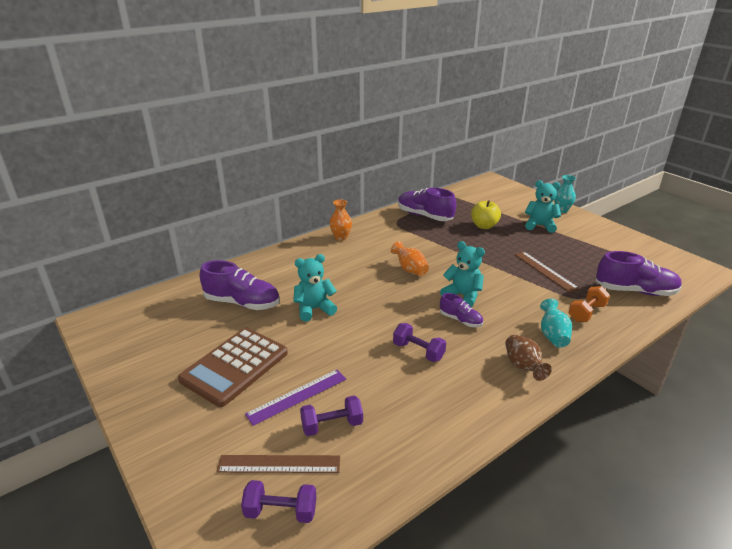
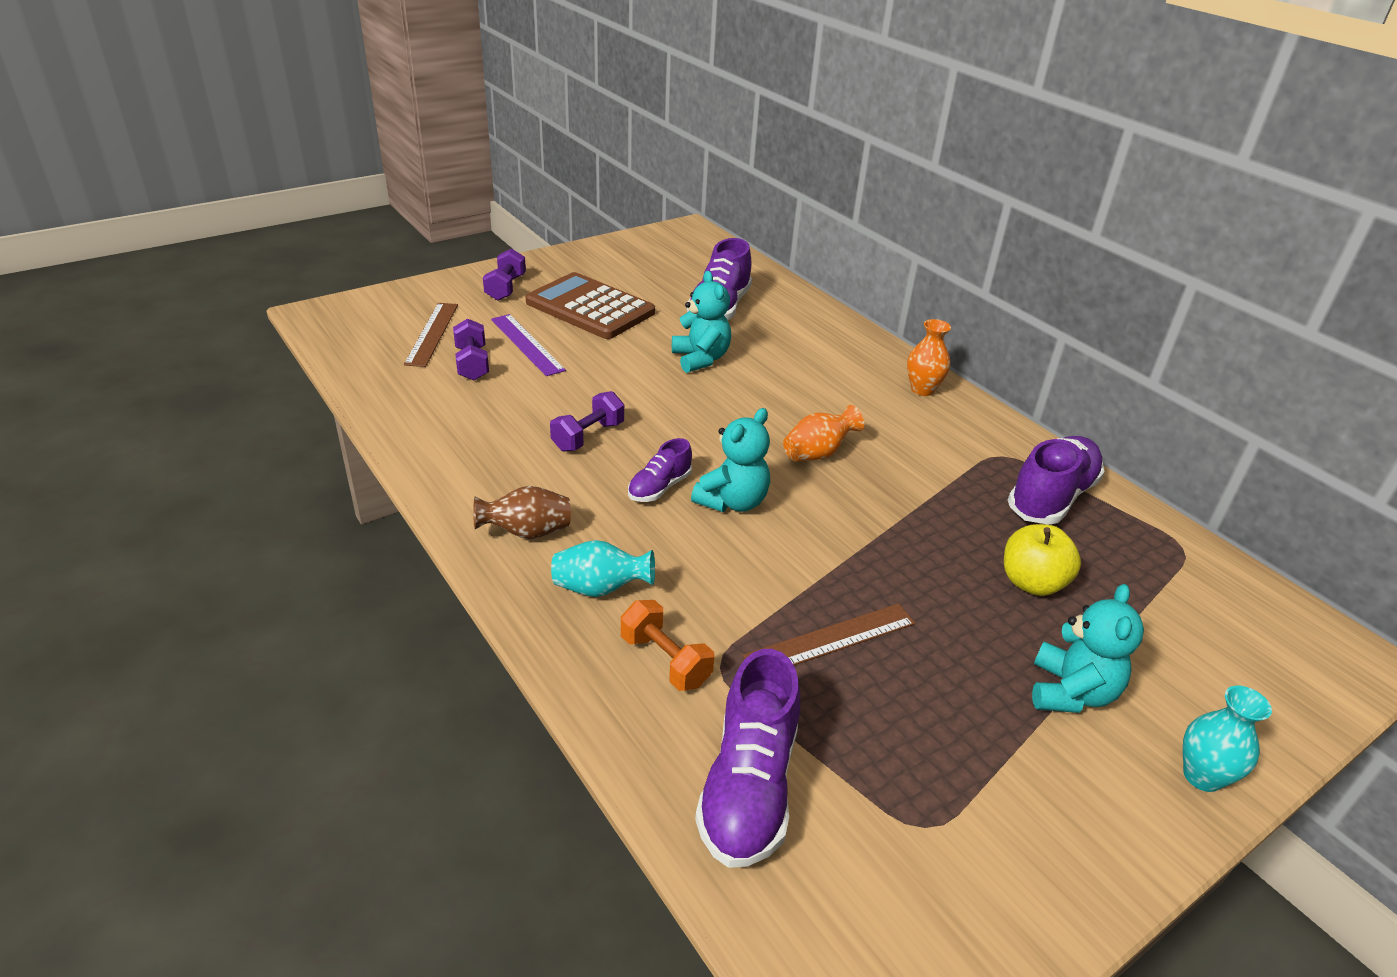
camera: 90 degrees right, 5 degrees up
(281, 511) = (375, 334): purple dumbbell -> purple dumbbell (506, 288)

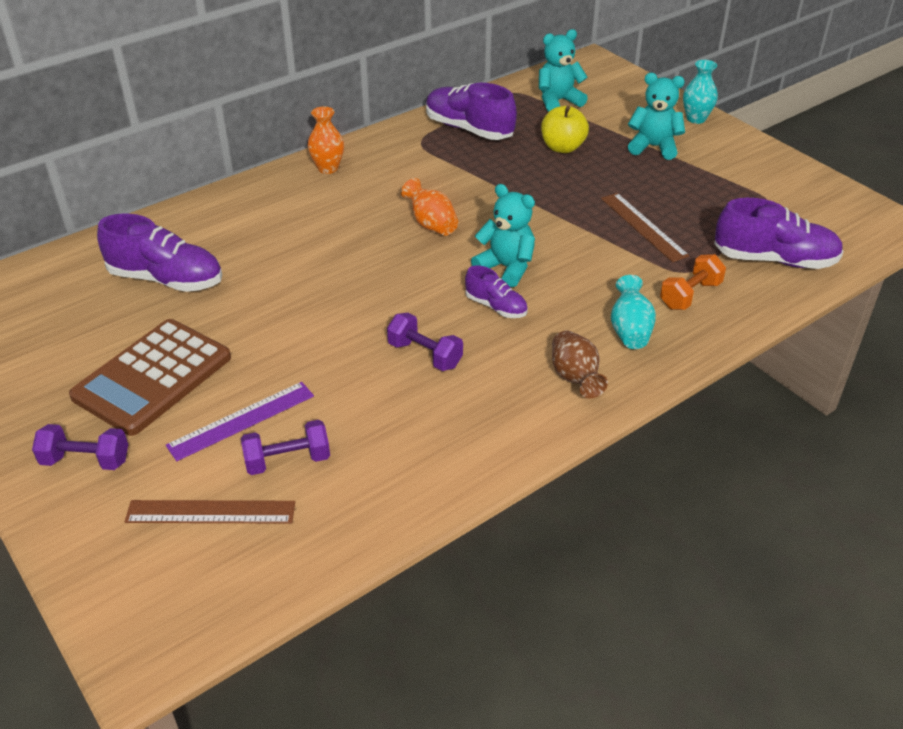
camera: 90 degrees left, 5 degrees up
(700, 359) = (276, 289): turquoise teddy bear -> turquoise teddy bear (558, 101)

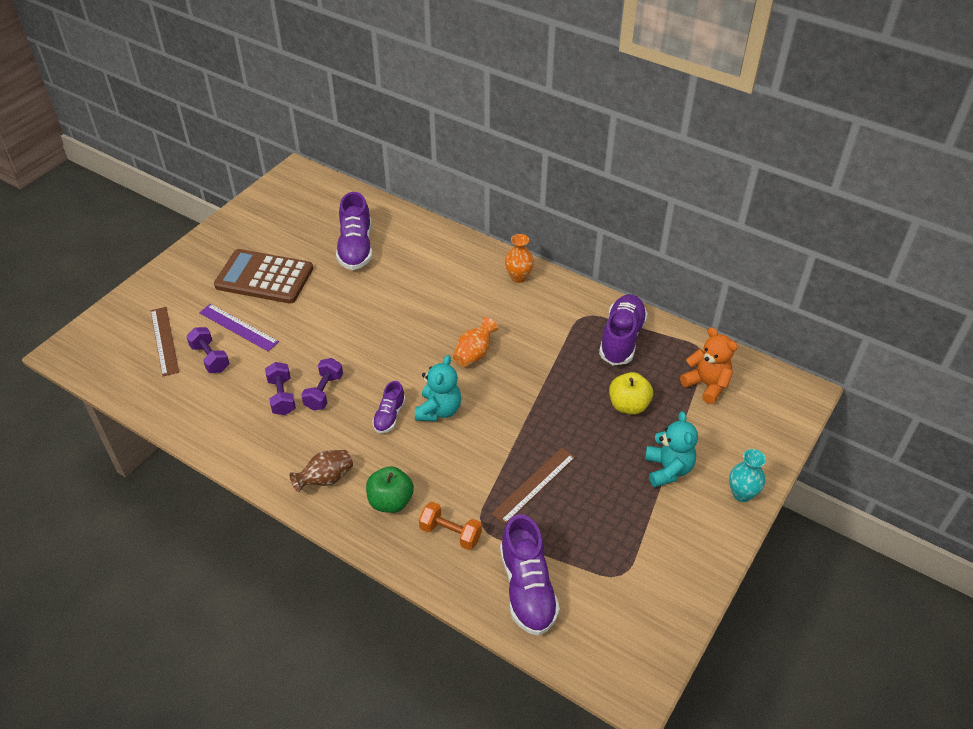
camera: 70 degrees right, 5 degrees up
(86, 460) = (192, 278): purple dumbbell -> purple dumbbell (282, 396)
(558, 101) = (706, 385): turquoise teddy bear -> orange teddy bear
(630, 330) = (390, 501): turquoise vase -> green apple

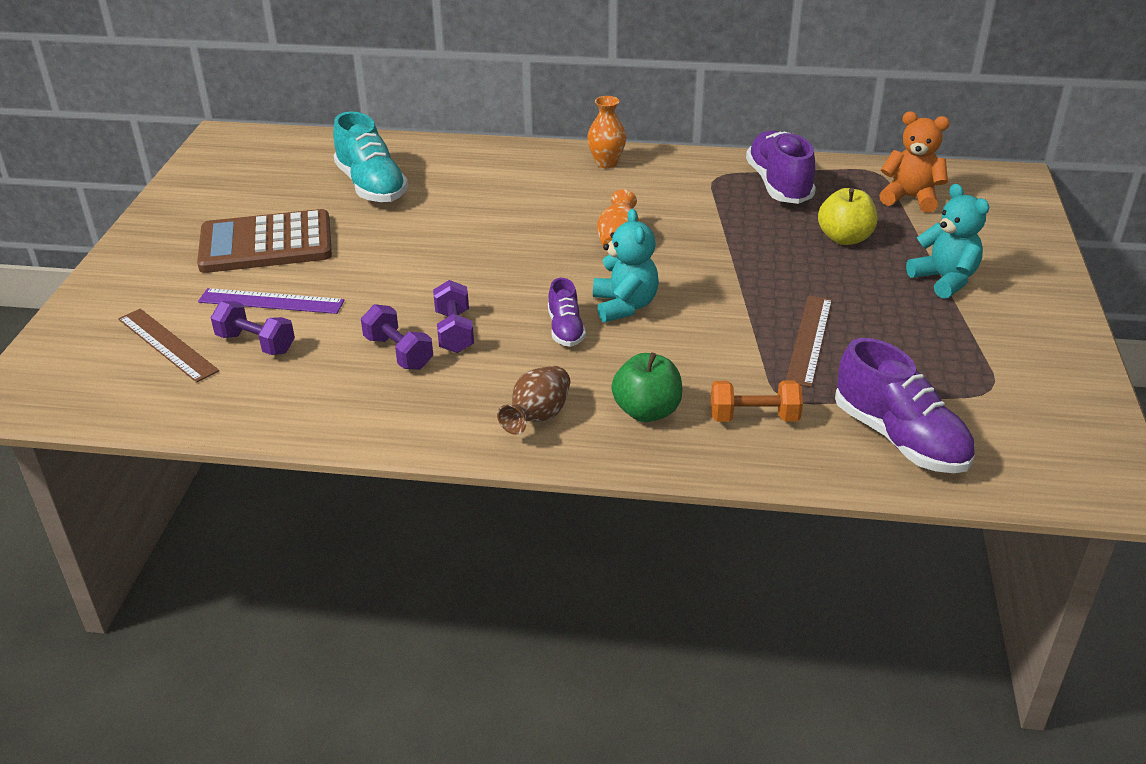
camera: 25 degrees left, 10 degrees down
(356, 248) = (371, 186): purple shoe -> turquoise shoe
(742, 494) = (1042, 276): turquoise vase -> none

